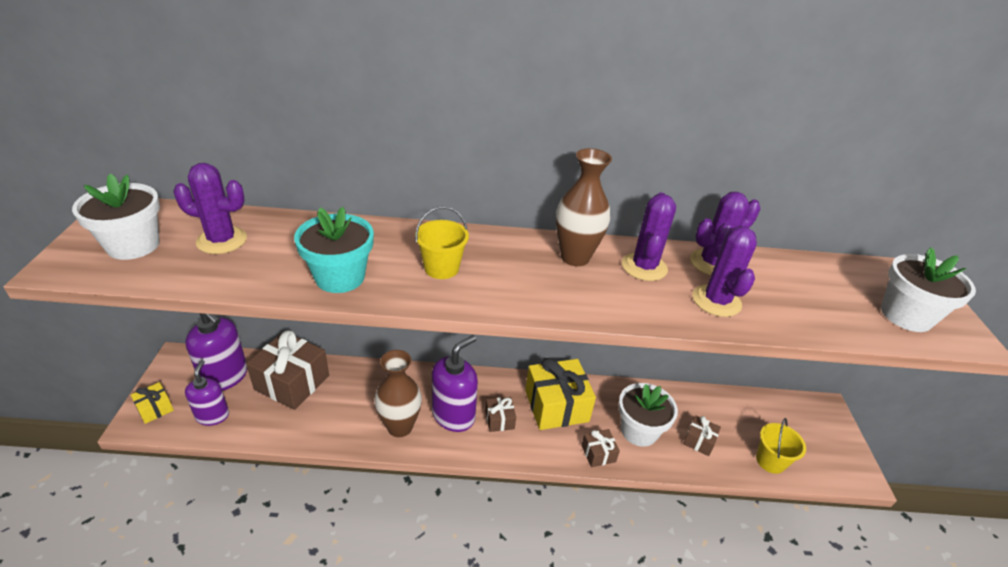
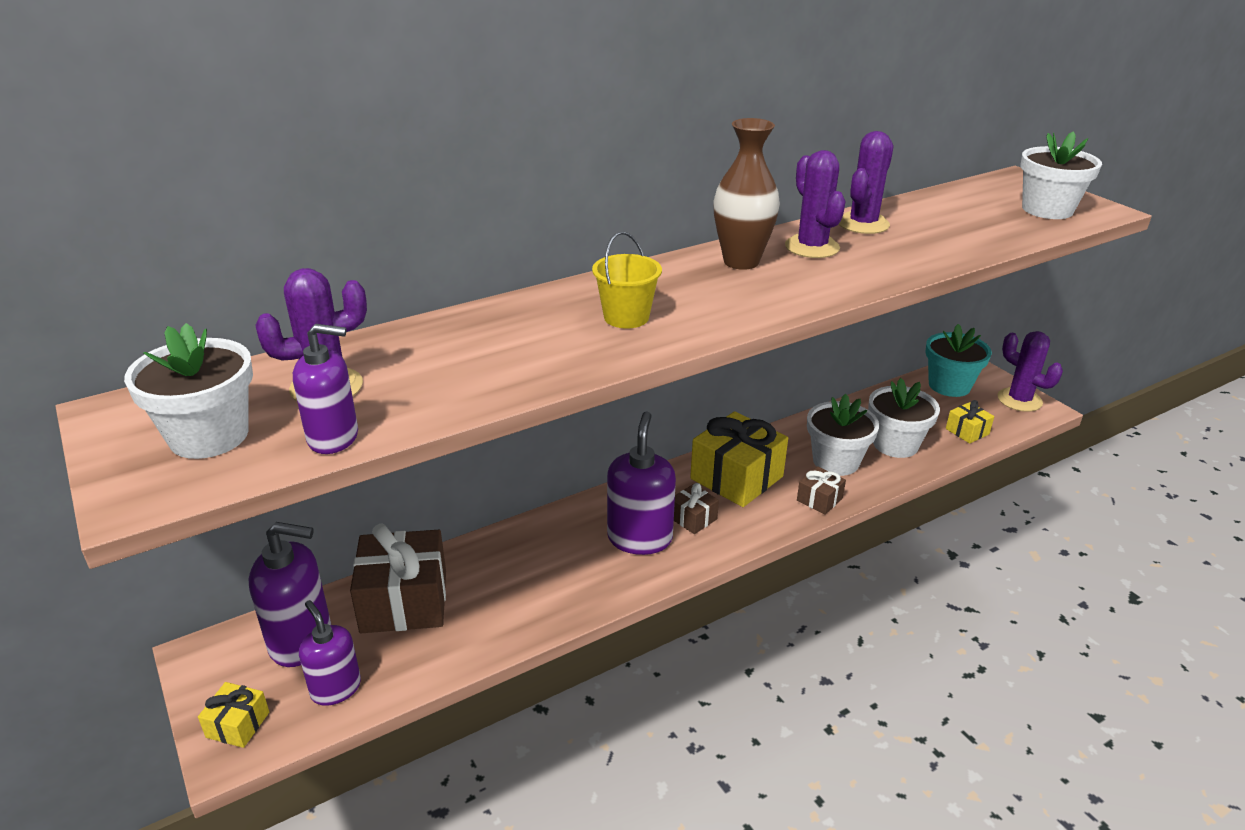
camera: 30 degrees left, 5 degrees down
(181, 276) = (334, 438): none -> purple soap dispenser
(340, 277) = (530, 365): turquoise flower pot -> turquoise flower pot (949, 385)
(400, 427) = (592, 579): brown vase -> none
(699, 441) = (895, 444): brown gift -> white flower pot
(716, 301) = (903, 251): purple cactus -> purple cactus (1019, 400)
(770, 461) = (967, 431): yellow bucket -> yellow gift

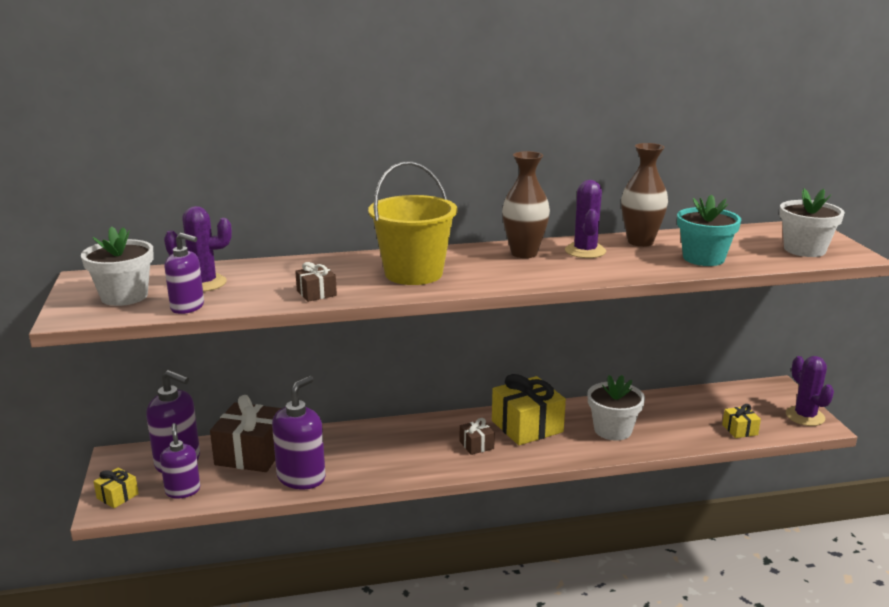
camera: 20 degrees right, 10 degrees down
(626, 317) = (413, 273): yellow bucket -> yellow bucket, size x1.84
(640, 538) = (430, 449): purple soap dispenser -> purple soap dispenser (301, 478)
(819, 499) = (581, 451): brown gift -> brown gift (316, 293)
(863, 224) = (640, 242): purple cactus -> brown vase
(895, 444) = (670, 427): white flower pot -> none
(949, 385) = (749, 396): turquoise flower pot -> turquoise flower pot (703, 258)

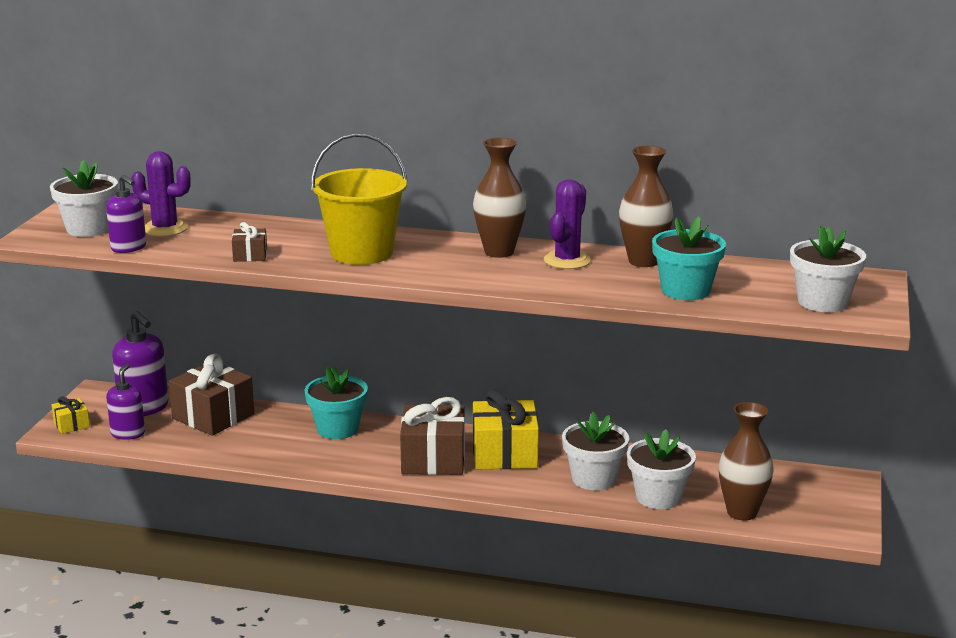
camera: 25 degrees right, 0 degrees up
(301, 478) = (239, 448): purple soap dispenser -> none
(373, 438) = (337, 429): none -> turquoise flower pot
(476, 445) = (433, 459): brown gift -> brown gift, size x2.06
(672, 433) = (658, 497): none -> white flower pot
(740, 430) = (742, 512): yellow gift -> brown vase
(805, 416) = (841, 518): purple cactus -> none

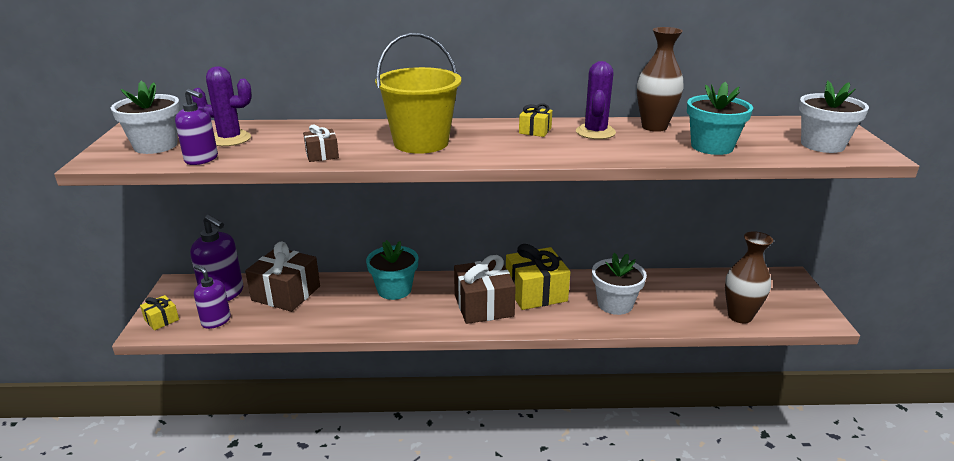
camera: 15 degrees left, 5 degrees up
(128, 433) = (216, 321): purple soap dispenser -> purple soap dispenser turned 45 degrees counterclockwise
(499, 252) = (535, 130): brown vase -> yellow gift
(658, 497) = (672, 313): white flower pot -> none

